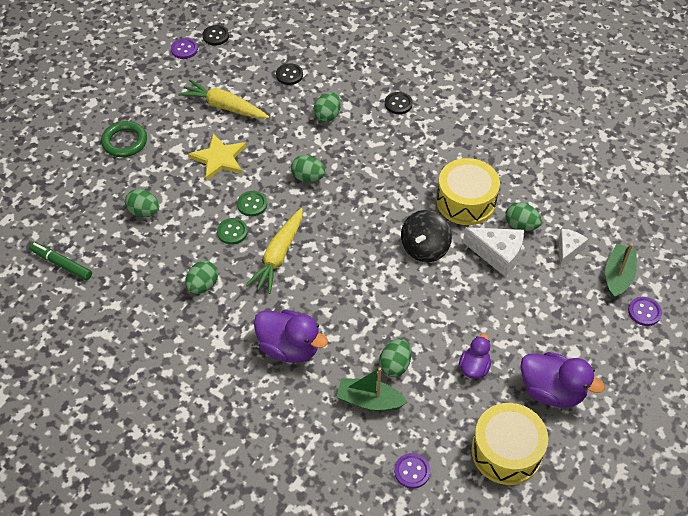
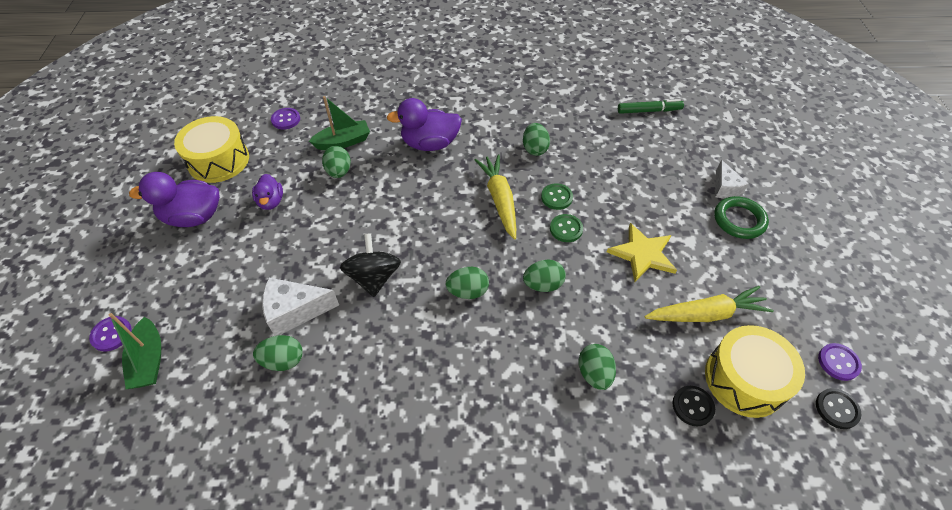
camera: 145 degrees right, 0 degrees up
(144, 212) = (643, 174): green egg -> green egg (468, 291)
(398, 104) = (530, 450): black button -> none
(466, 201) = (361, 355): yellow drum -> yellow drum (744, 379)
(568, 250) = (216, 360): white cheese -> white cheese (724, 188)

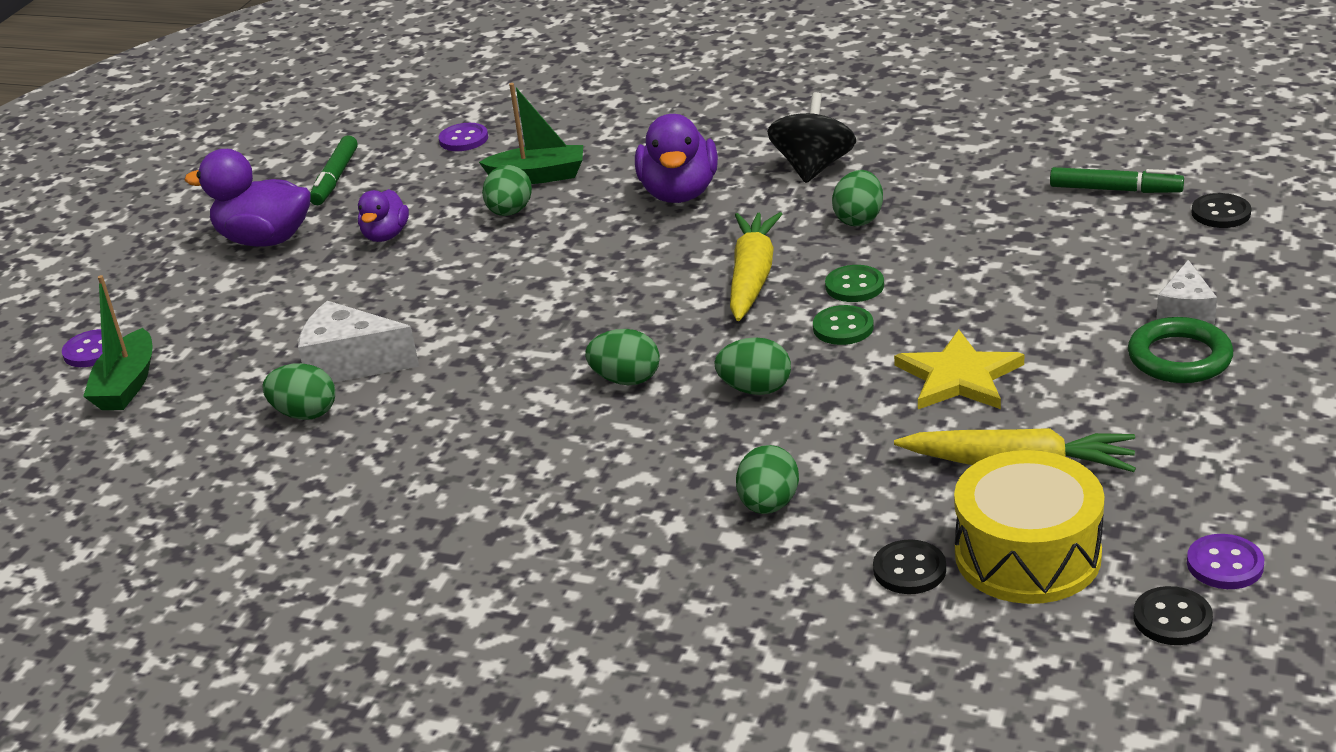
camera: 25 degrees right, 20 degrees down
(218, 160) = (335, 178): yellow drum -> green marker
(374, 277) = (489, 343): black spinning top -> black spinning top (813, 168)
(430, 144) = (679, 193): purple duck -> purple duck turned 105 degrees counterclockwise
(705, 119) = (1221, 213): none -> black button

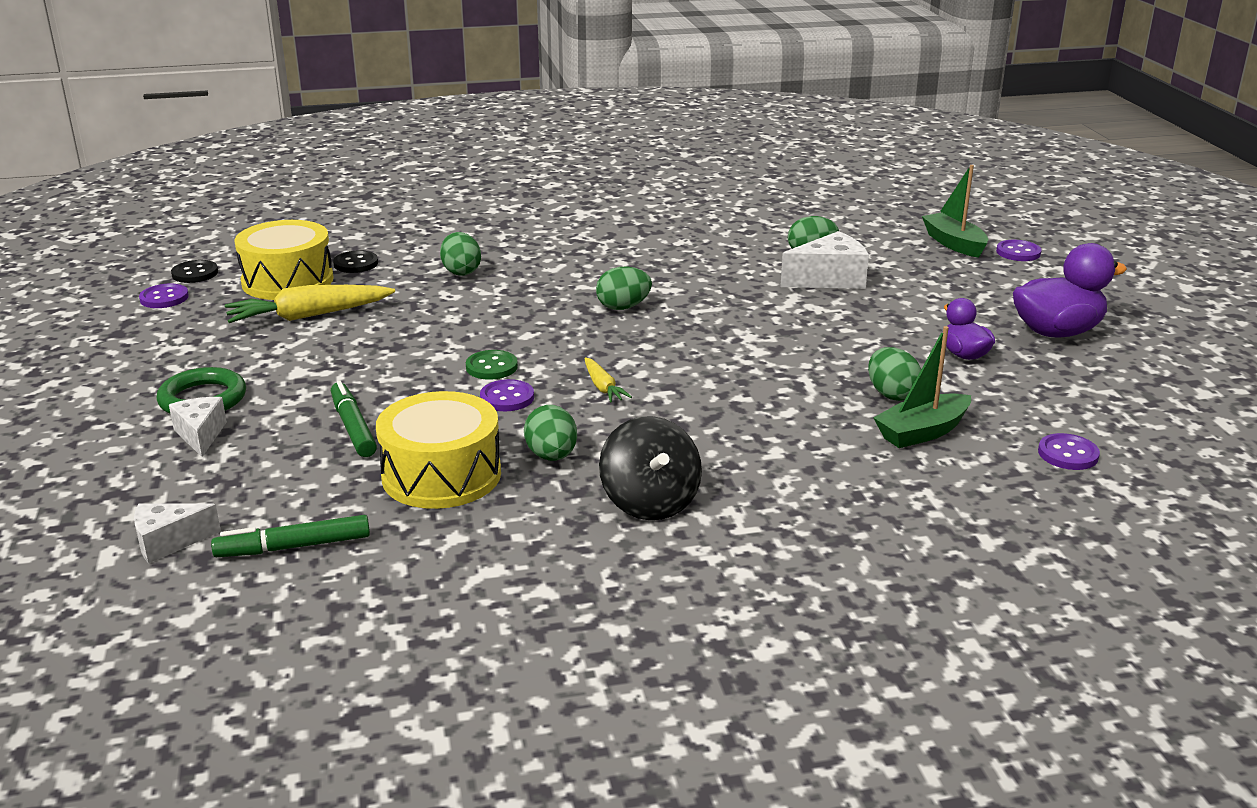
camera: 145 degrees right, 5 degrees down
(335, 178) = (1109, 389): green marker -> green marker (353, 427)
(679, 193) = (757, 445): purple duck -> none
(752, 276) = (603, 387): yellow carrot -> yellow carrot, size x0.52
(755, 389) = (524, 319): green egg -> none
(854, 286) = (507, 398): green button -> purple button
(959, 377) = (377, 354): yellow star -> none
(965, 222) = (441, 475): none -> yellow drum
(1221, 213) = (169, 542): black button -> white cheese

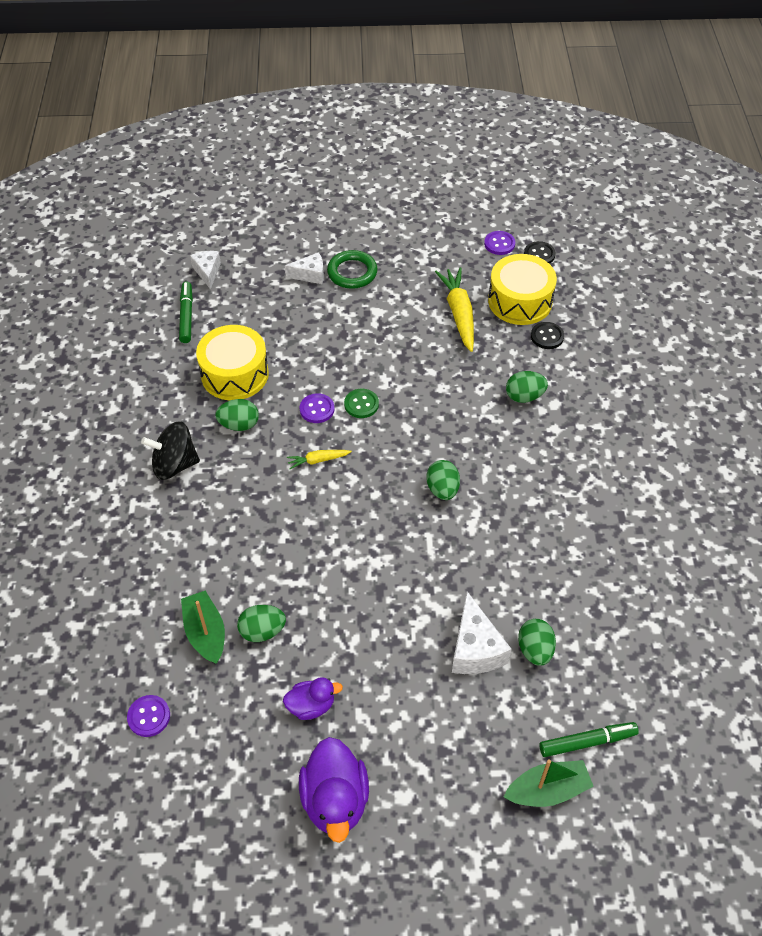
camera: 100 degrees right, 25 degrees up
(353, 427) = (300, 337): green marker -> green marker (587, 742)
(1018, 252) = (518, 847): purple button -> none

